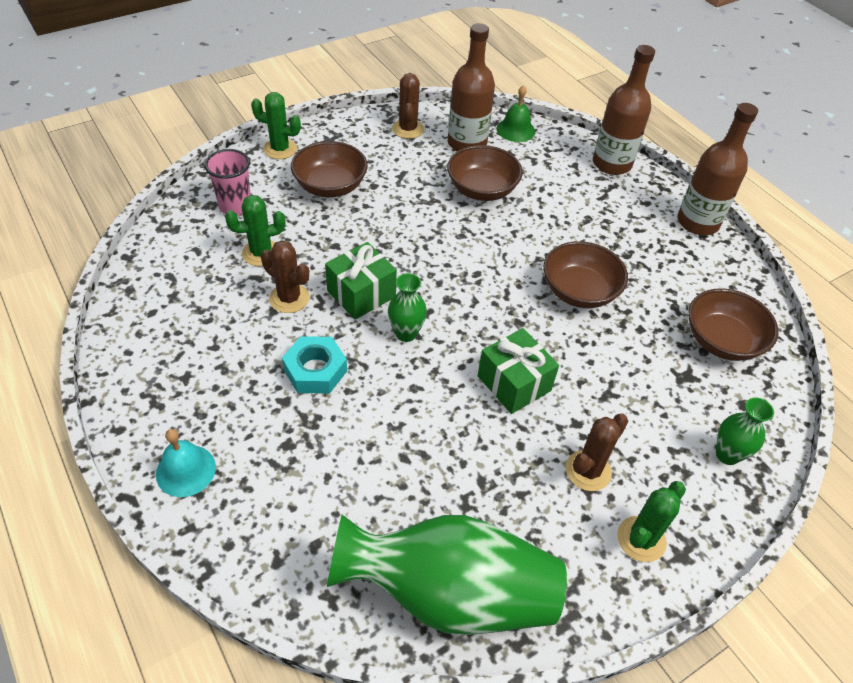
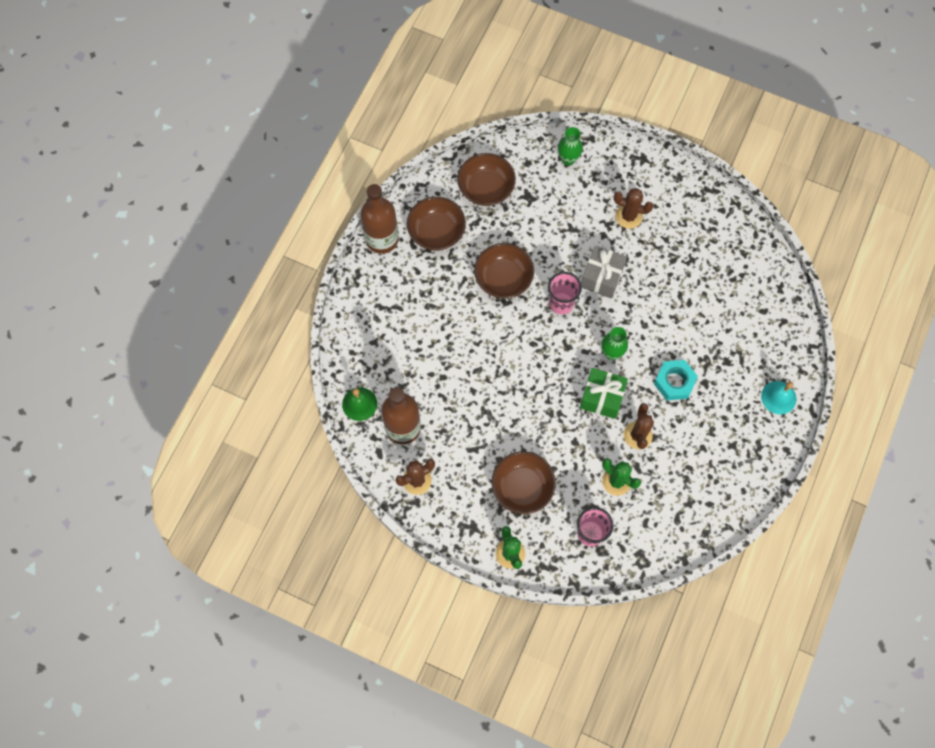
camera: 120 degrees left, 20 degrees up
(449, 593) = (738, 242): green vase -> none
(482, 190) = (449, 387): brown bowl -> brown bowl (436, 232)
(508, 324) = (561, 303): none -> pink cup
(514, 383) = (601, 277): green gift -> grey gift
(611, 164) = (354, 318): brown bottle -> none
(641, 539) = (648, 178): green cactus -> none

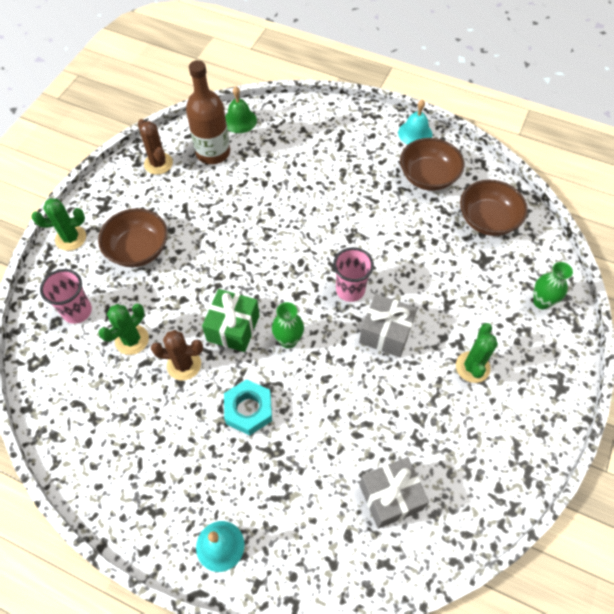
camera: 90 degrees right, 10 degrees down
(382, 239) = (415, 133): brown bottle -> turquoise bell
(503, 279) = (377, 235): brown bowl -> none
(628, 216) = (472, 367): brown cactus -> green cactus
(734, 281) = (390, 497): none -> grey gift

